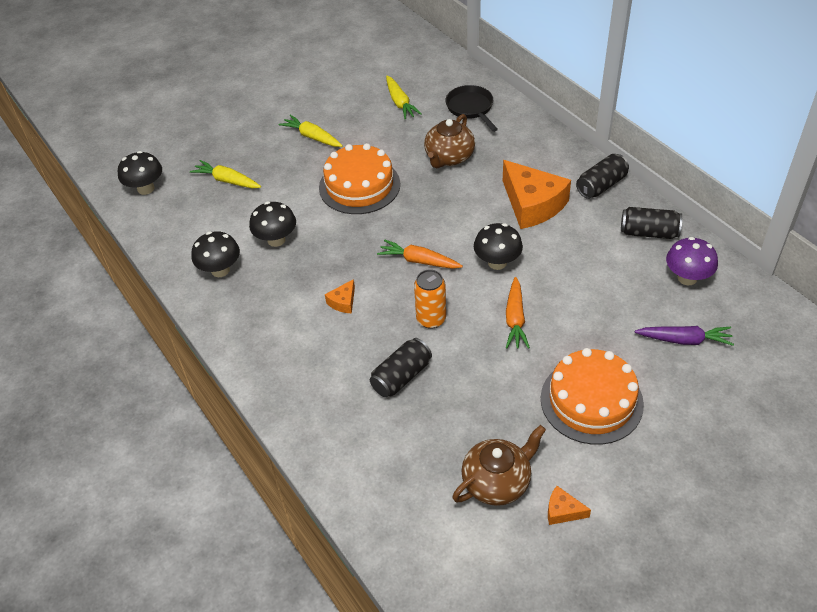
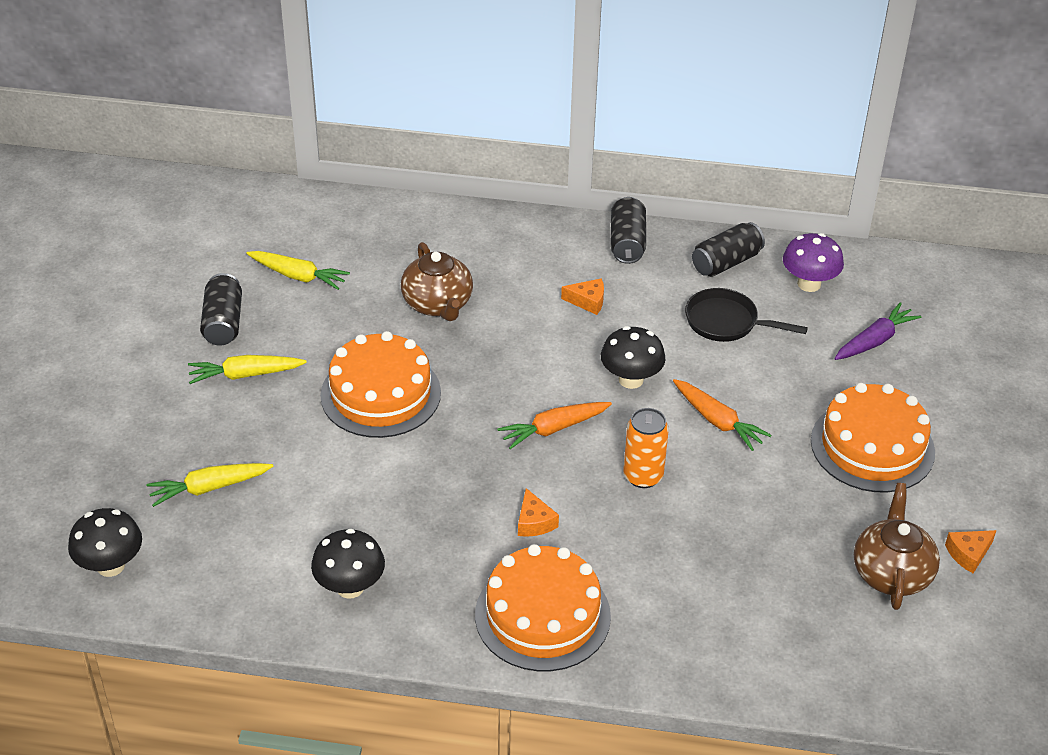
camera: 50 degrees left, 5 degrees down
(276, 240) = (368, 511): black mushroom -> none
(282, 352) = (542, 615): none -> orange cake
(401, 377) = (690, 549): black can -> black can (223, 323)
(471, 108) = (389, 237): black pan -> black pan (726, 322)
(532, 204) = (588, 301): orange cheese -> orange cheese, size x0.43

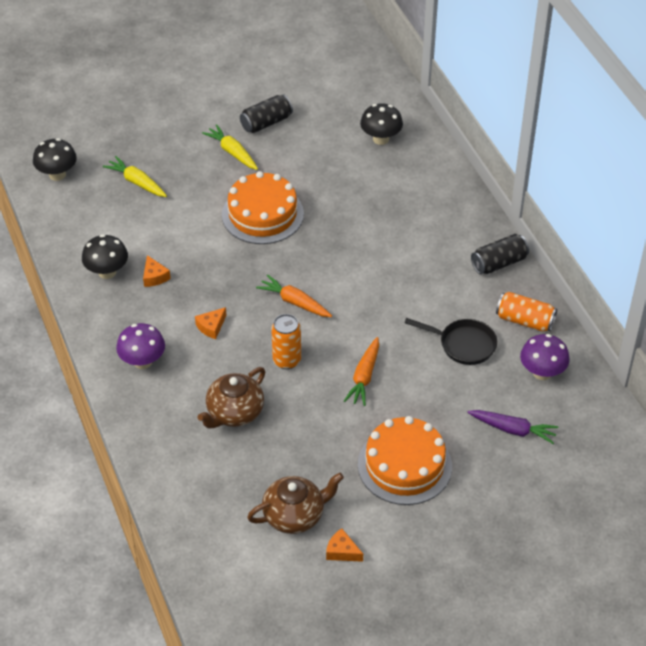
camera: 60 degrees right, 5 degrees up
(298, 276) = (331, 132): yellow carrot -> none
(438, 304) = (360, 202): brown teapot -> brown teapot (234, 413)
(542, 615) = (142, 361): orange cake -> purple mushroom
(588, 301) = (423, 268): orange cheese -> orange cheese (154, 277)
(631, 379) = (367, 319): black mushroom -> black mushroom (381, 139)
(726, 262) = (525, 321): black can -> orange can
(726, 322) = (463, 344): black pan -> black pan turned 120 degrees clockwise

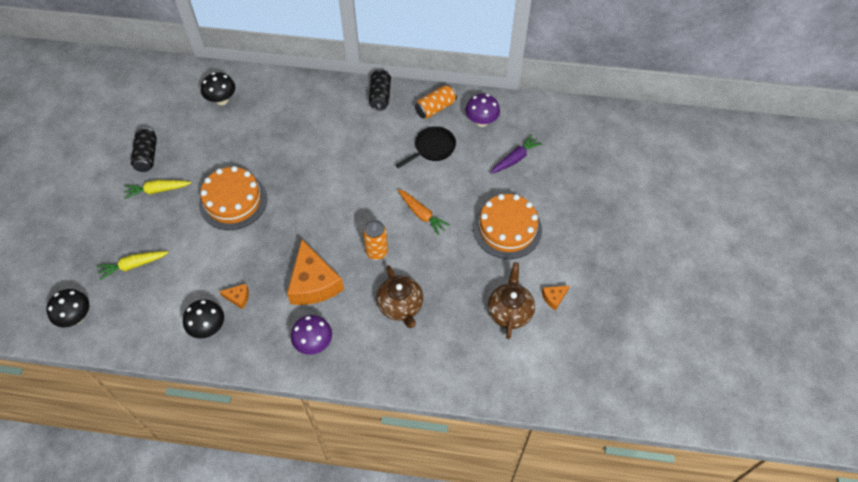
camera: 60 degrees left, 10 degrees up
(211, 327) = (313, 283): orange cheese -> orange cheese, size x2.30
(294, 302) = (329, 222): orange carrot -> none

